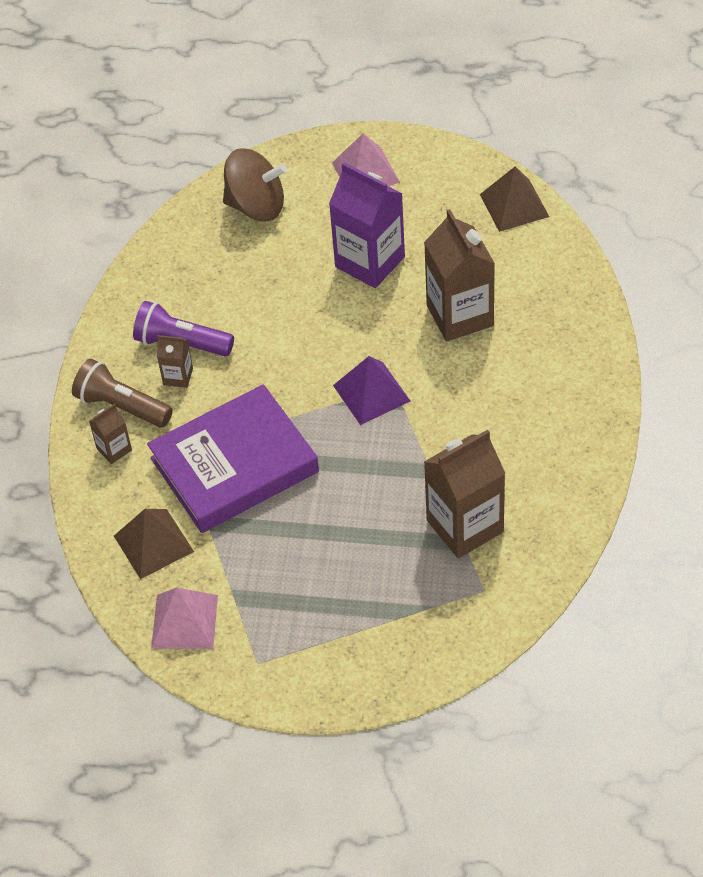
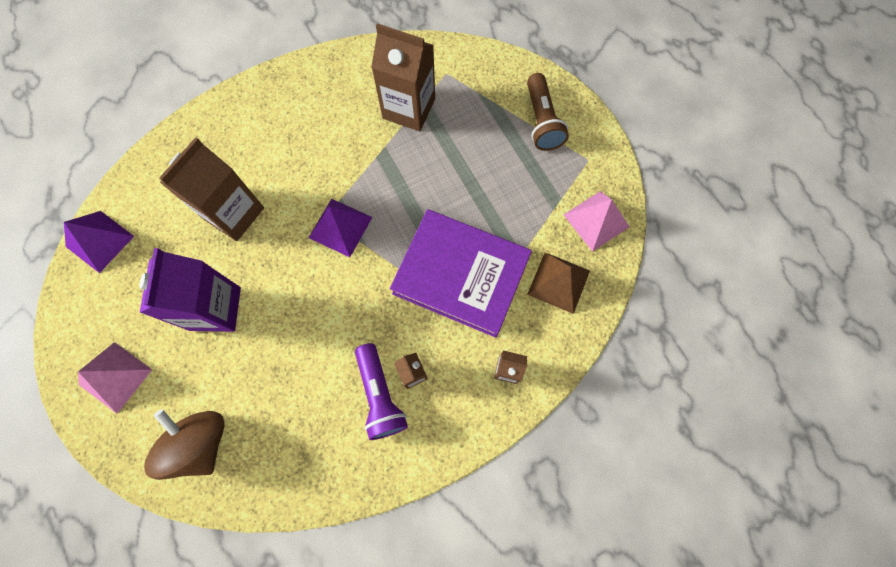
camera: 130 degrees left, 20 degrees up
(122, 406) = (467, 395): brown flashlight -> brown flashlight (541, 121)
(514, 205) = (100, 241): brown pyramid -> purple pyramid

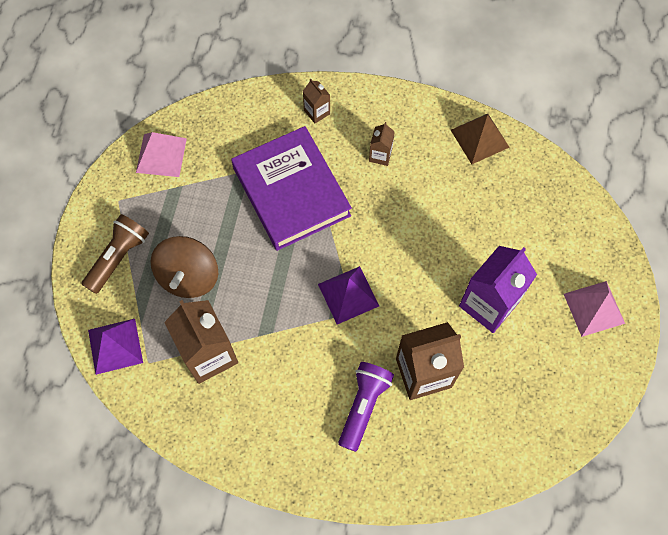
camera: 140 degrees left, 5 degrees down
(100, 241) = (550, 435): purple pyramid -> purple pyramid (115, 346)
(200, 442) = (556, 218): brown spinning top -> brown spinning top (189, 276)
(380, 395) = (413, 158): purple flashlight -> purple flashlight (363, 406)
(559, 282) = (230, 136): brown pyramid -> brown pyramid (479, 138)

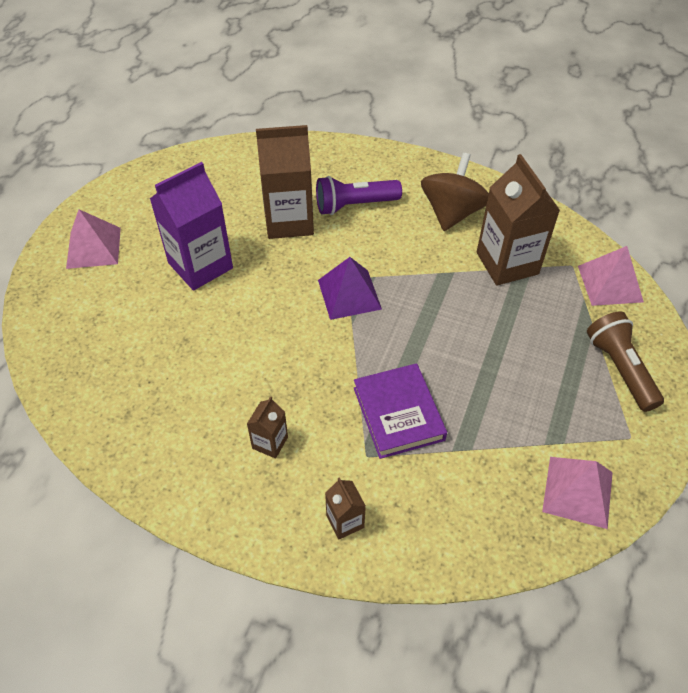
camera: 170 degrees left, 15 degrees down
(115, 346) = (610, 283): purple pyramid -> pink pyramid
(118, 257) = (620, 369): brown flashlight -> brown flashlight turned 120 degrees clockwise
(189, 276) = (531, 337): brown spinning top -> brown spinning top (452, 212)
(291, 191) = (398, 413): purple book -> purple book, size x0.63
(363, 406) = (354, 205): purple flashlight -> purple flashlight turned 45 degrees clockwise
(479, 138) = (128, 444): brown pyramid -> none

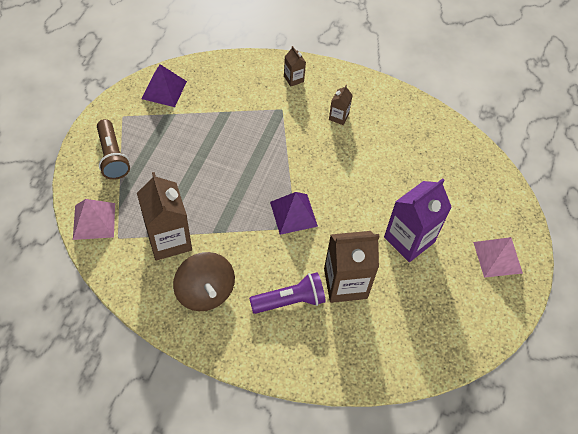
camera: 175 degrees right, 5 degrees up
(398, 413) = (262, 131): purple book -> none
(452, 212) = (205, 292): brown spinning top -> brown spinning top turned 45 degrees counterclockwise
(578, 491) = (164, 90): pink pyramid -> purple pyramid

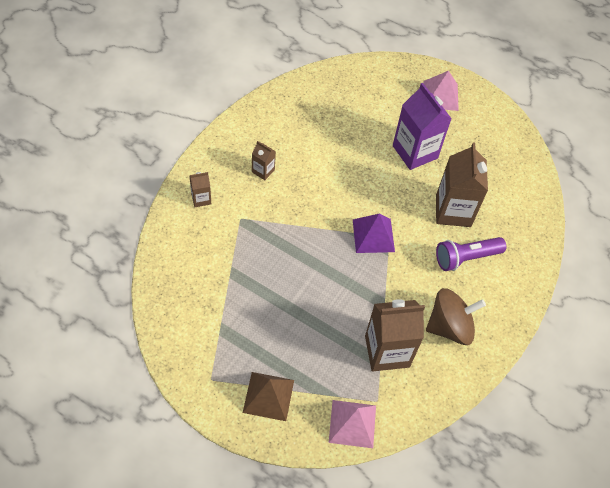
camera: 80 degrees left, 0 degrees up
(112, 156) = (268, 396): brown flashlight -> brown pyramid
(164, 90) = (182, 329): purple pyramid -> none
(290, 301) = (466, 258): purple flashlight -> purple flashlight turned 105 degrees counterclockwise

